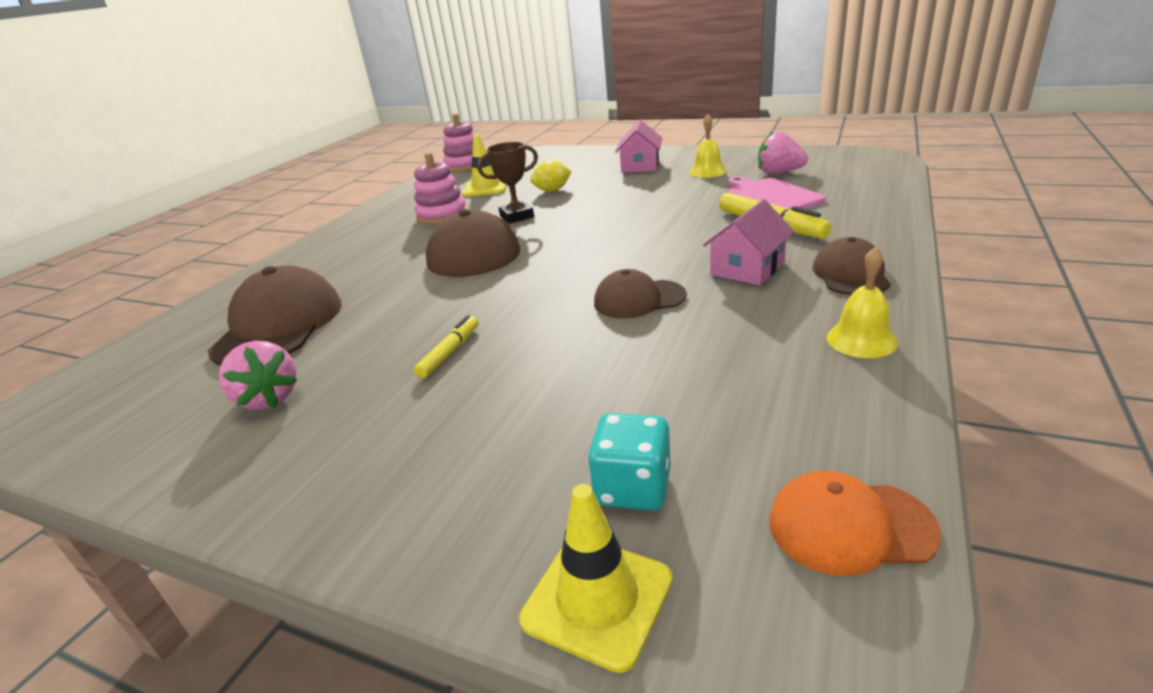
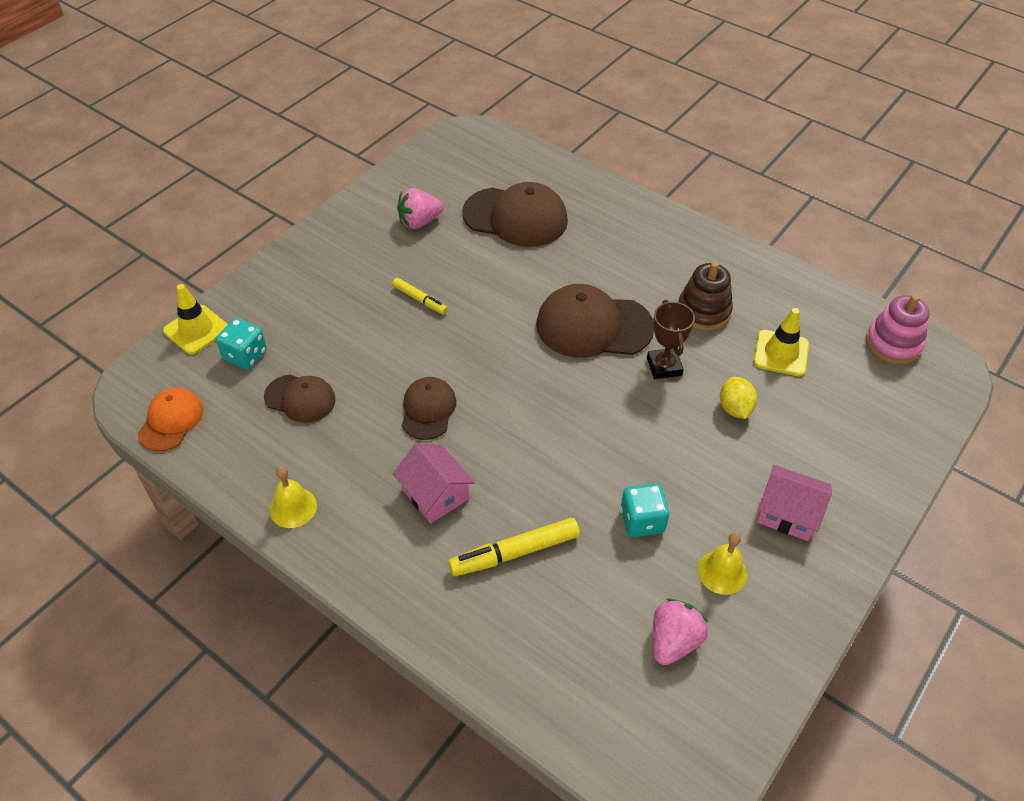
camera: 100 degrees right, 20 degrees up
(442, 215) = (703, 311): pink stacking toy -> brown stacking toy
(688, 196) = (642, 521): none -> turquoise dice
(771, 196) = (595, 593): pink cutting board -> none
(850, 274) = (380, 555): brown cap -> brown cap (300, 398)

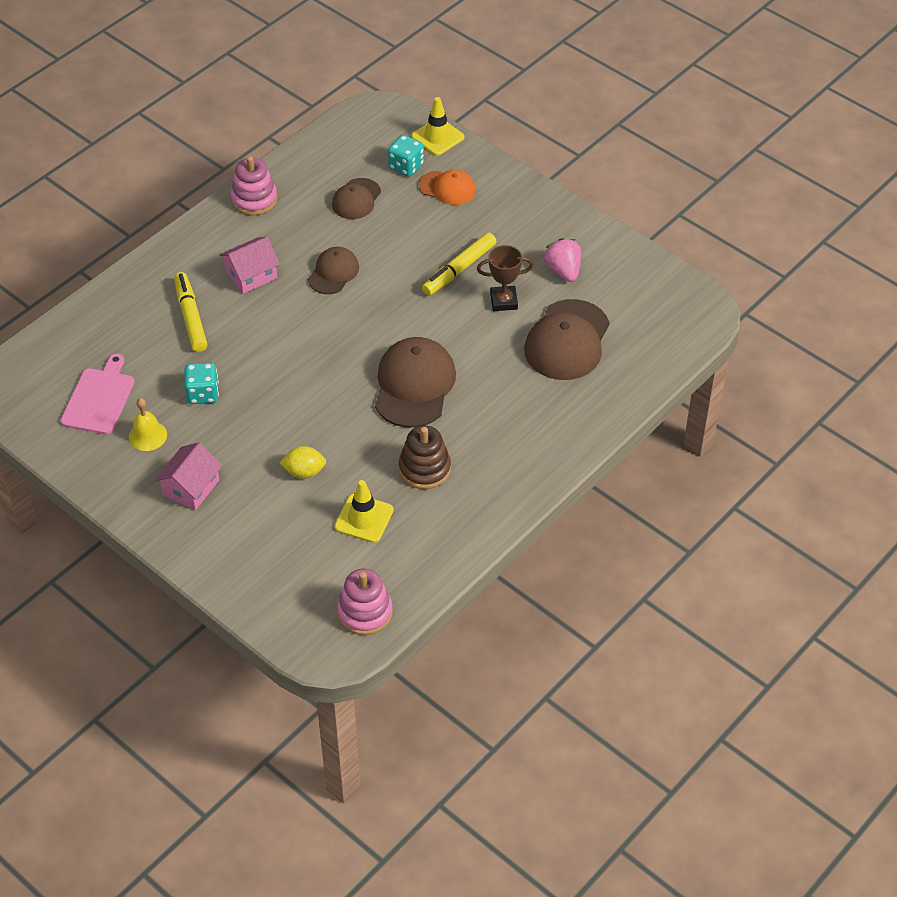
camera: 95 degrees right, 0 degrees up
(171, 421) = (345, 132): orange cap -> orange cap (447, 188)
(293, 507) = (254, 199): yellow bell -> pink stacking toy
(420, 300) = (459, 270): yellow marker -> yellow marker, size x1.66
(428, 410) = (333, 273): brown cap -> brown cap turned 75 degrees counterclockwise
(664, 366) = (359, 429): brown trophy -> brown trophy (503, 301)
(673, 641) = (99, 398): pink strawberry -> pink cutting board

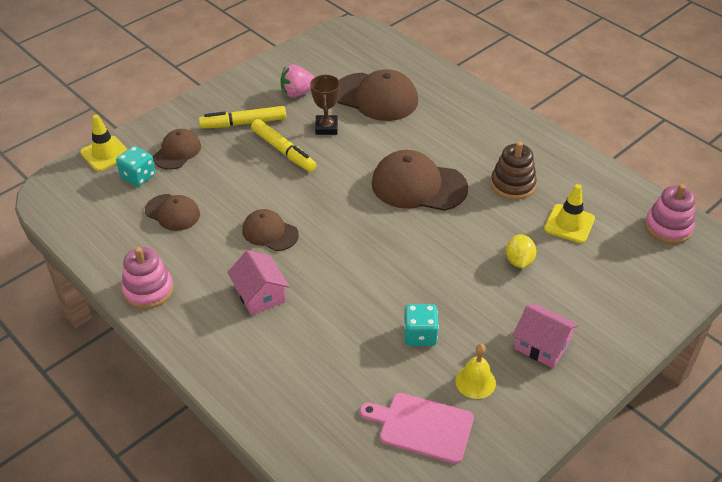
camera: 85 degrees left, 5 degrees down
(190, 317) = (312, 345): yellow marker -> yellow marker (243, 123)
(447, 188) = (177, 152): orange cap -> brown cap

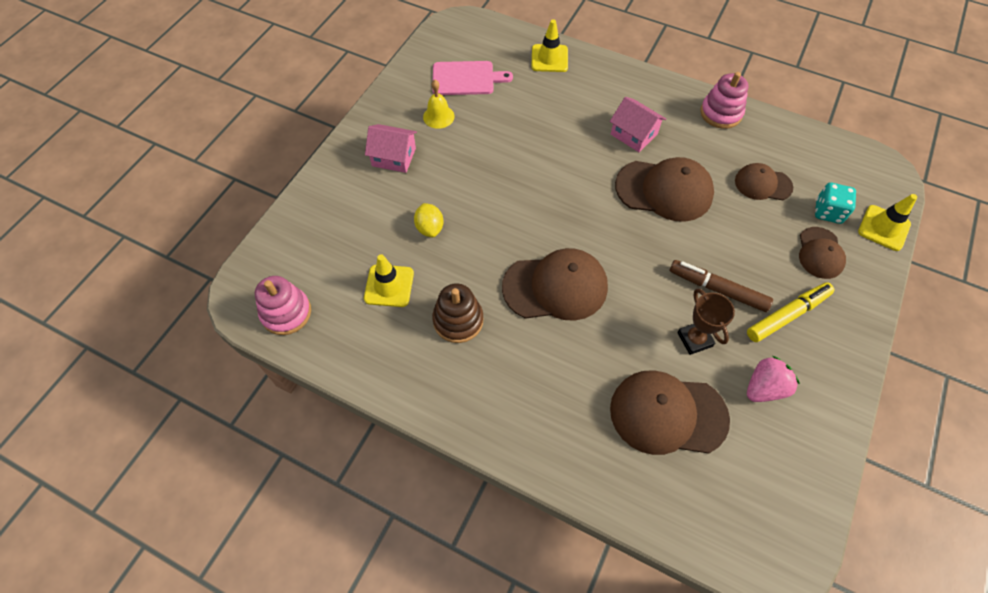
camera: 160 degrees right, 15 degrees up
(270, 232) = (664, 190): brown cap -> brown cap, size x1.71
(283, 151) = (717, 289): yellow marker -> brown marker
(298, 424) = (549, 58): none -> yellow traffic cone
(420, 335) = (492, 138): turquoise dice -> none

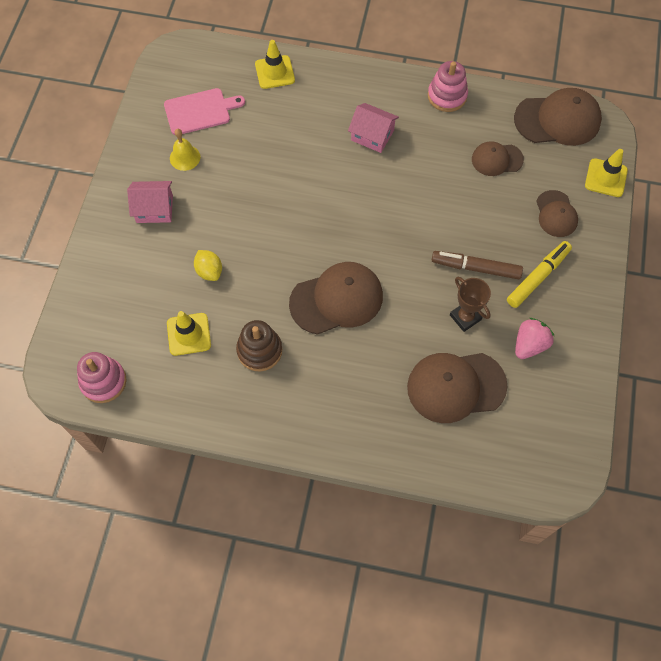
camera: 15 degrees left, 5 degrees up
(664, 190) = (411, 185): brown cap -> brown cap (557, 120)
(828, 212) = (557, 173): turquoise dice -> none

